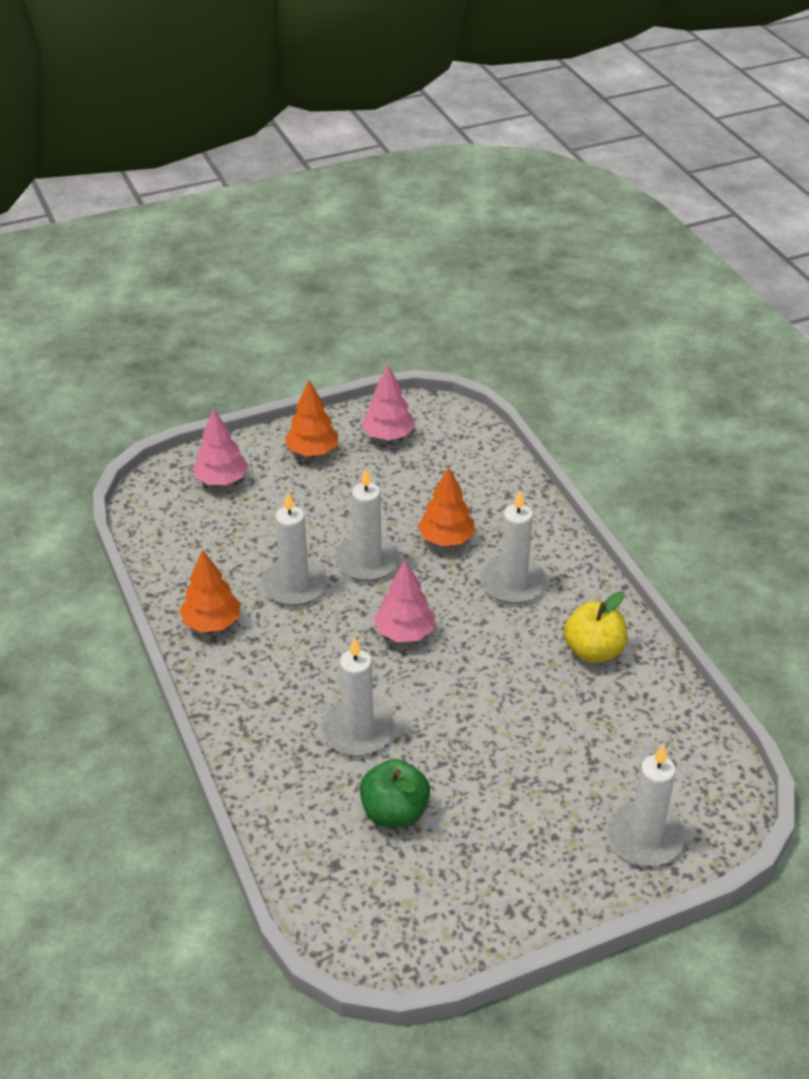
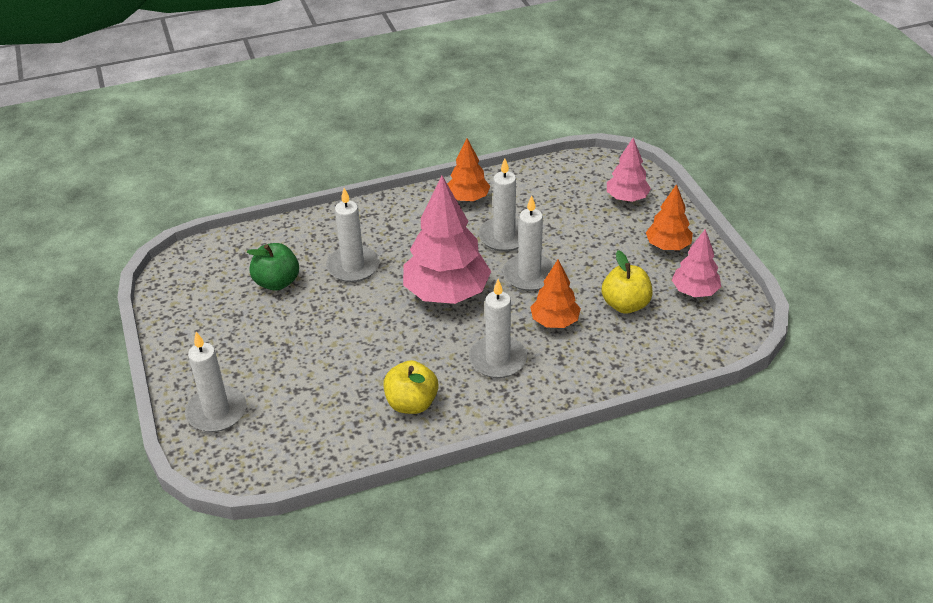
camera: 95 degrees right, 0 degrees up
(404, 633) = (446, 293): pink tree -> pink tree, size x1.81
(413, 485) = (625, 305): none -> yellow apple

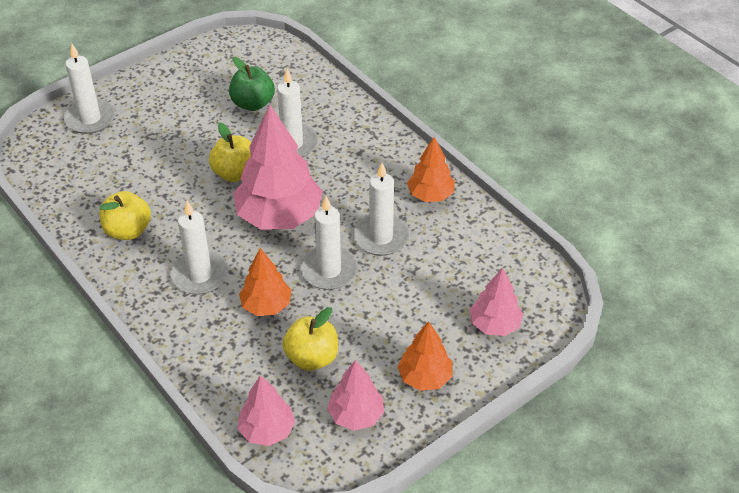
camera: 70 degrees right, 5 degrees up
(372, 312) = (235, 173): none -> yellow apple
(696, 346) = (267, 430): none -> pink tree

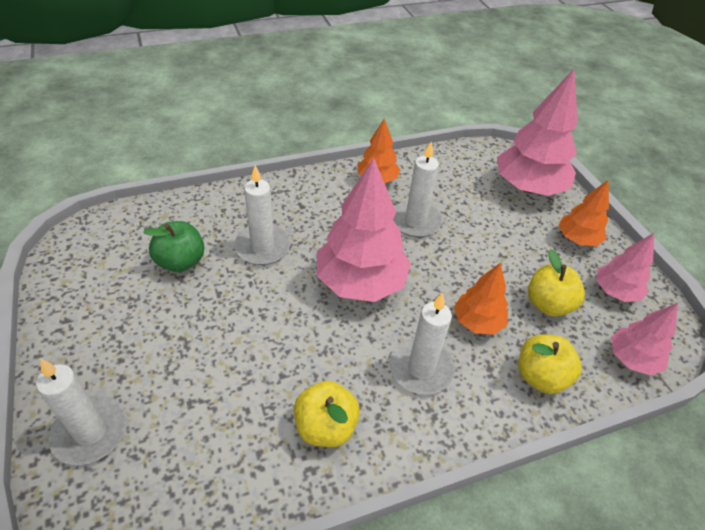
camera: 75 degrees left, 0 degrees up
(235, 173) = (281, 302): yellow apple -> yellow apple (540, 376)
(329, 270) = (444, 265): white candle -> none
(494, 324) = (528, 187): pink tree -> pink tree, size x1.81

